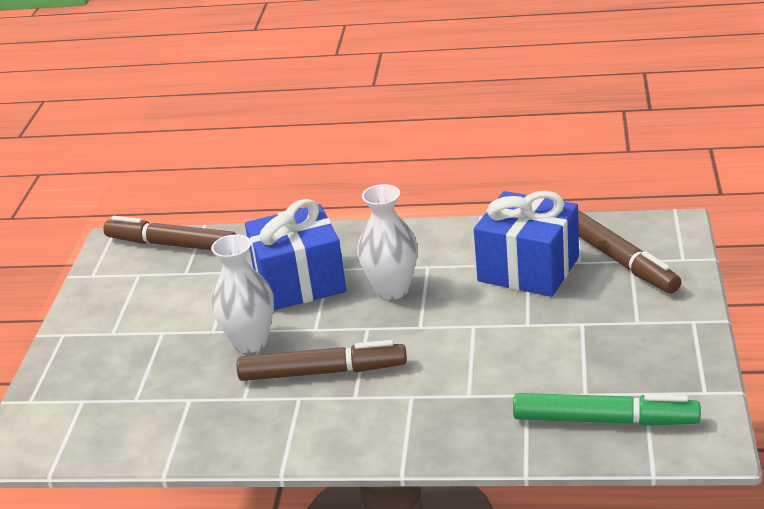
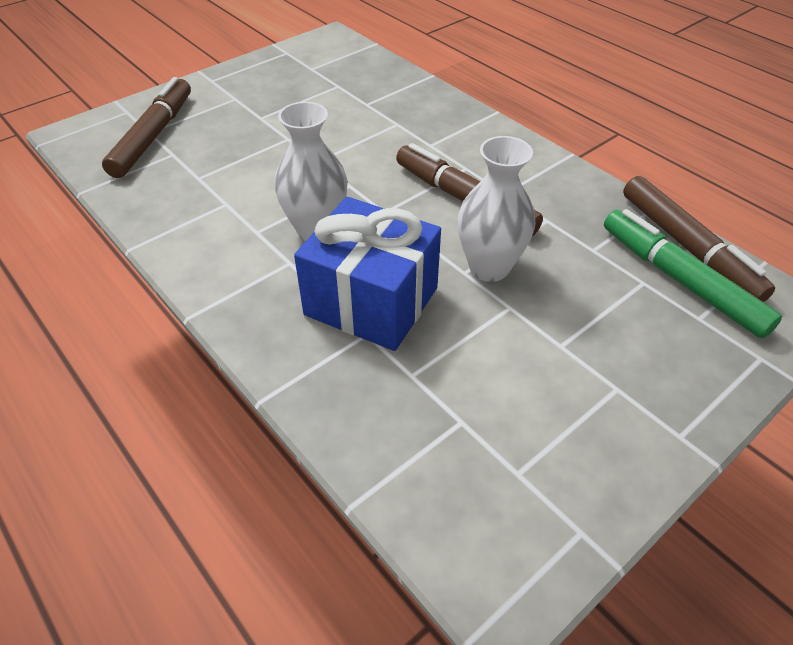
camera: 140 degrees left, 15 degrees up
(172, 245) = (429, 499): brown marker -> brown marker (688, 247)
(528, 269) = (207, 173): blue gift -> none
(605, 420) = (354, 70): green marker -> green marker (680, 280)

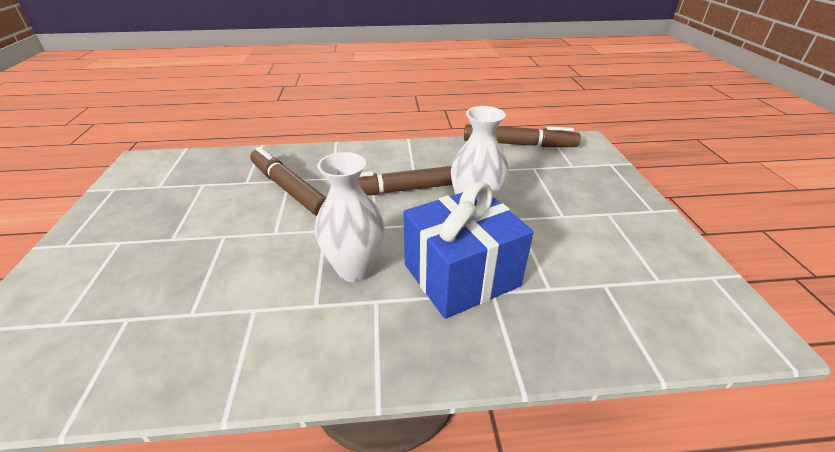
camera: 55 degrees left, 10 degrees down
(153, 136) = (74, 322): brown marker -> brown marker (289, 189)
(680, 280) = (541, 158): green marker -> none

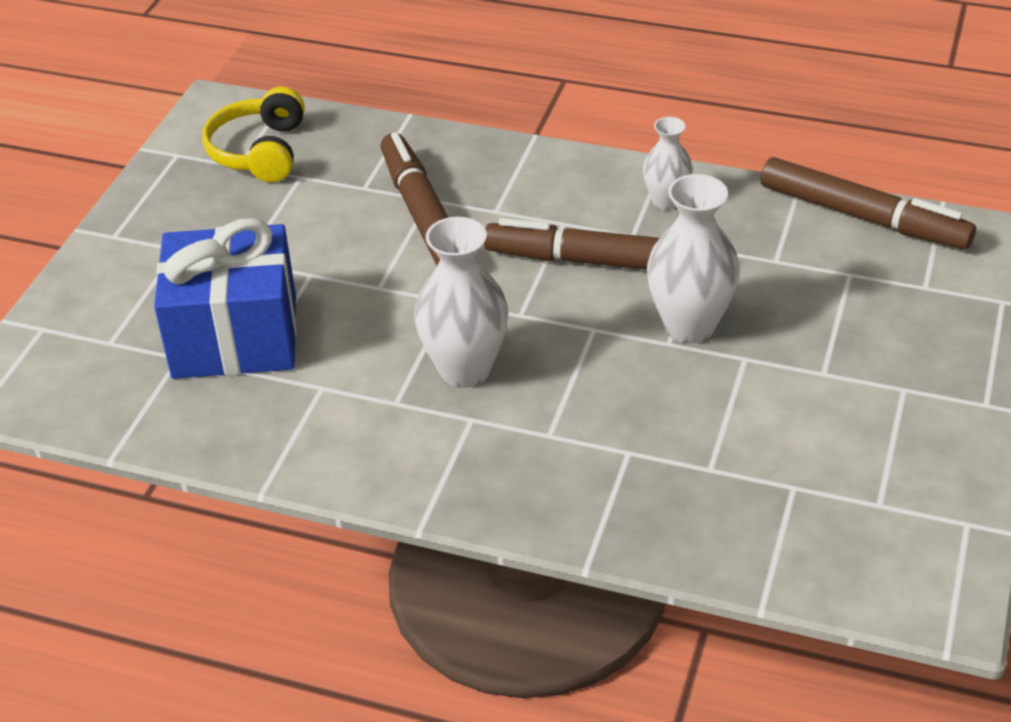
camera: 25 degrees right, 5 degrees up
(172, 177) = (260, 151): none -> yellow headphones
(421, 156) = (666, 201): none -> white vase
(461, 275) = (602, 417): blue gift -> blue gift (235, 336)

